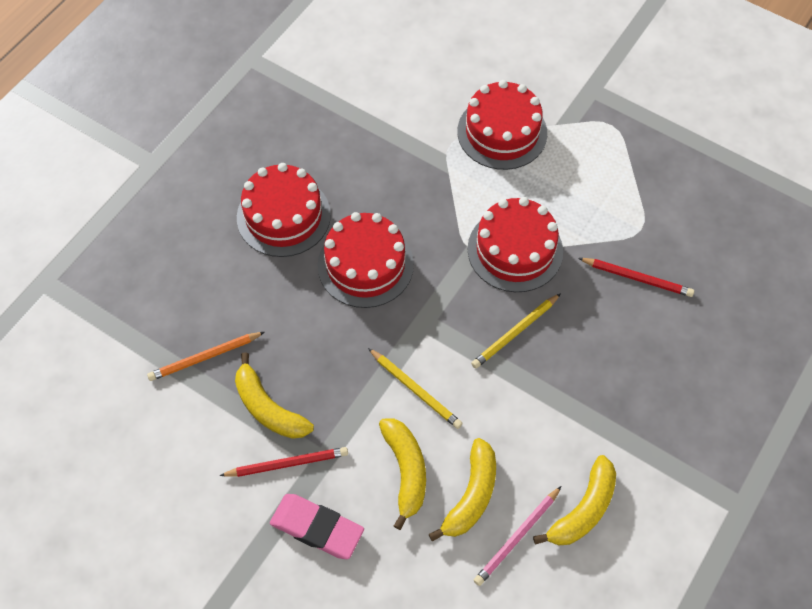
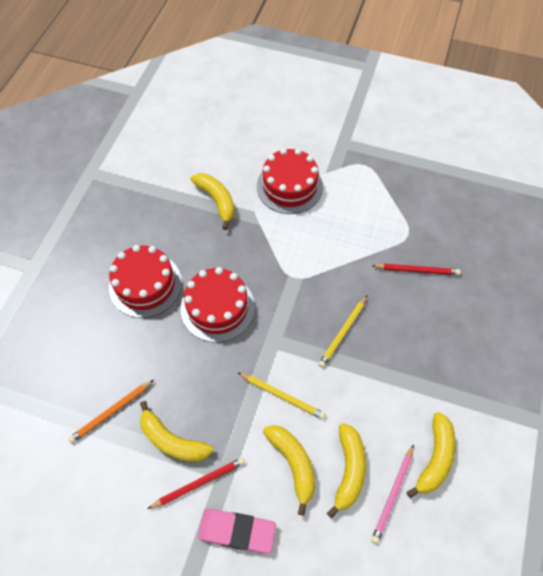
camera: 15 degrees left, 0 degrees up
(402, 130) = (217, 201): none -> yellow banana
(515, 250) = (324, 270): red cake -> none

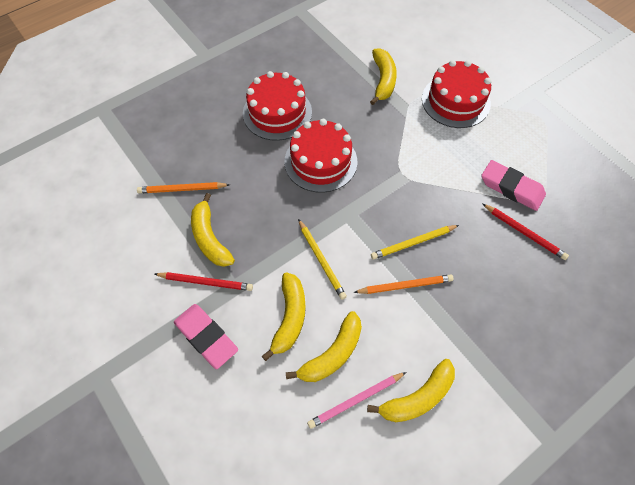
camera: 35 degrees right, 0 degrees up
(362, 373) = (405, 285): none -> orange pencil
(383, 238) = (511, 188): none -> pink eraser

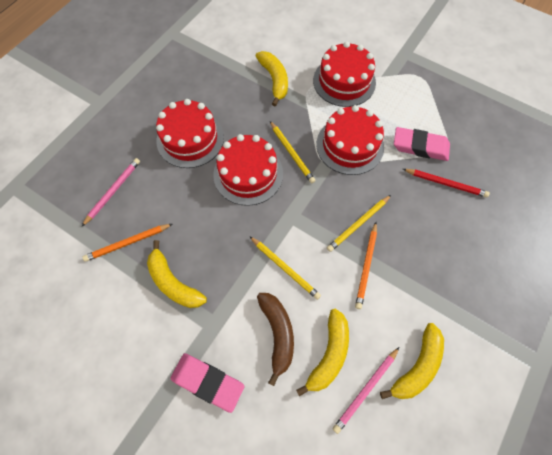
camera: 20 degrees left, 5 degrees up
(186, 139) = (113, 191): none -> pink pencil
(205, 282) = (186, 327): red pencil -> none
(290, 318) = (278, 333): yellow banana -> brown banana
(372, 155) = (292, 153): none -> yellow pencil
(405, 285) = (366, 266): orange pencil -> orange pencil turned 135 degrees clockwise
(436, 165) = (350, 145): none -> red cake

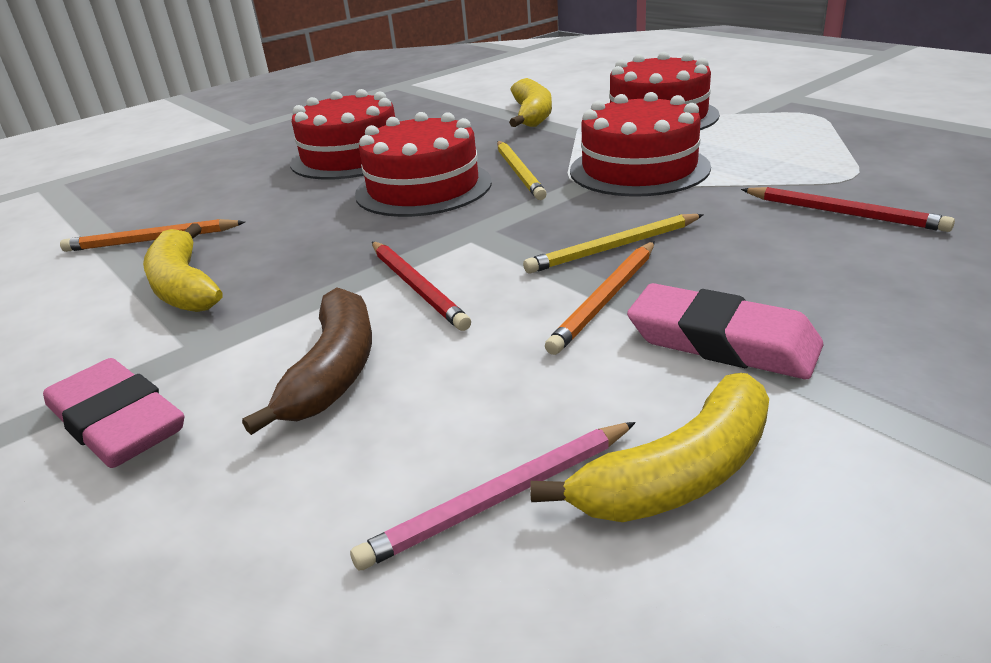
camera: 20 degrees right, 35 degrees down
(113, 191) = (183, 194): pink pencil -> none
(285, 268) = (417, 287): yellow pencil -> red pencil
(329, 354) = (436, 418): yellow banana -> none
(420, 146) = (792, 174): pink eraser -> pink eraser (722, 341)

